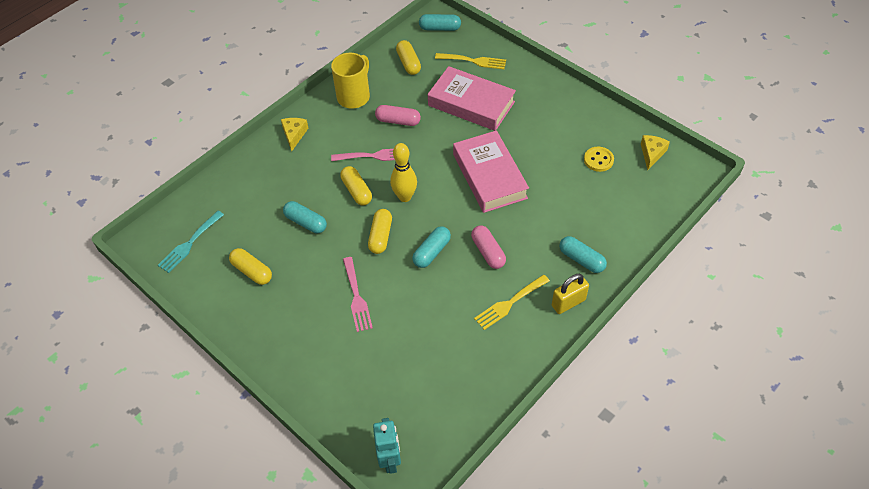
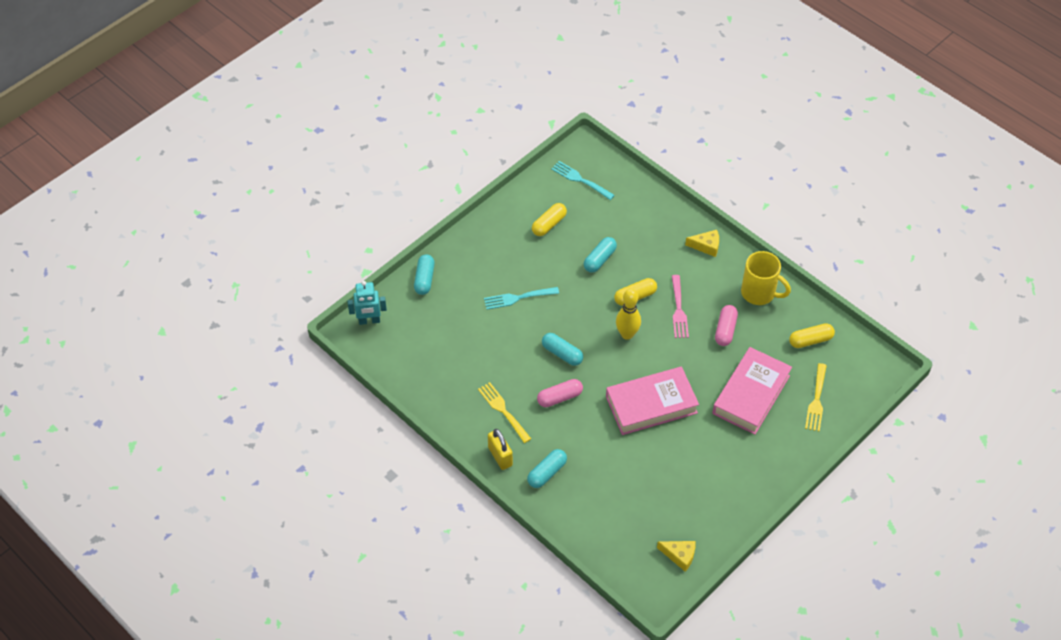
camera: 90 degrees right, 0 degrees up
(357, 297) = (517, 298): pink fork -> turquoise fork
(380, 236) = (581, 315): yellow capsule -> none
(440, 28) = (868, 371): turquoise capsule -> turquoise capsule (424, 279)
(598, 160) = (671, 504): yellow button -> none

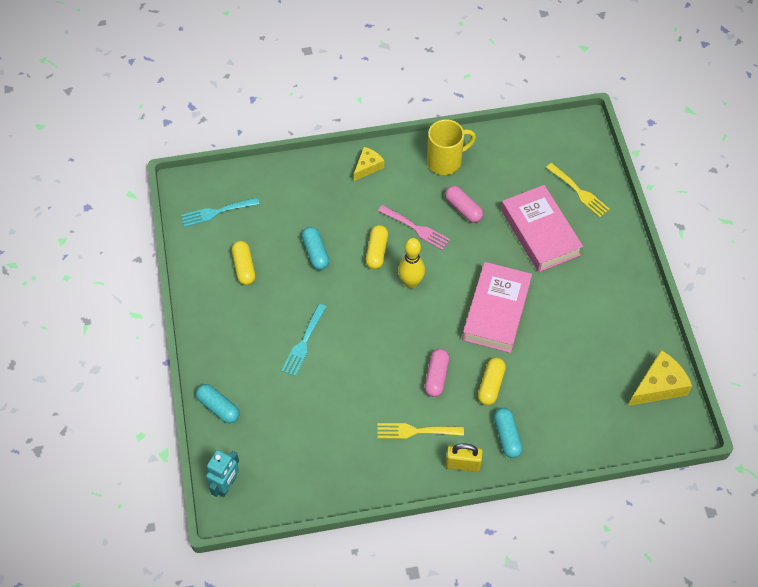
camera: 55 degrees left, 5 degrees up
(562, 354) = (392, 345): turquoise capsule -> none
(680, 555) = (658, 385): yellow cheese -> yellow cheese, size x1.61
(810, 340) = (519, 157): yellow capsule -> yellow capsule (491, 385)

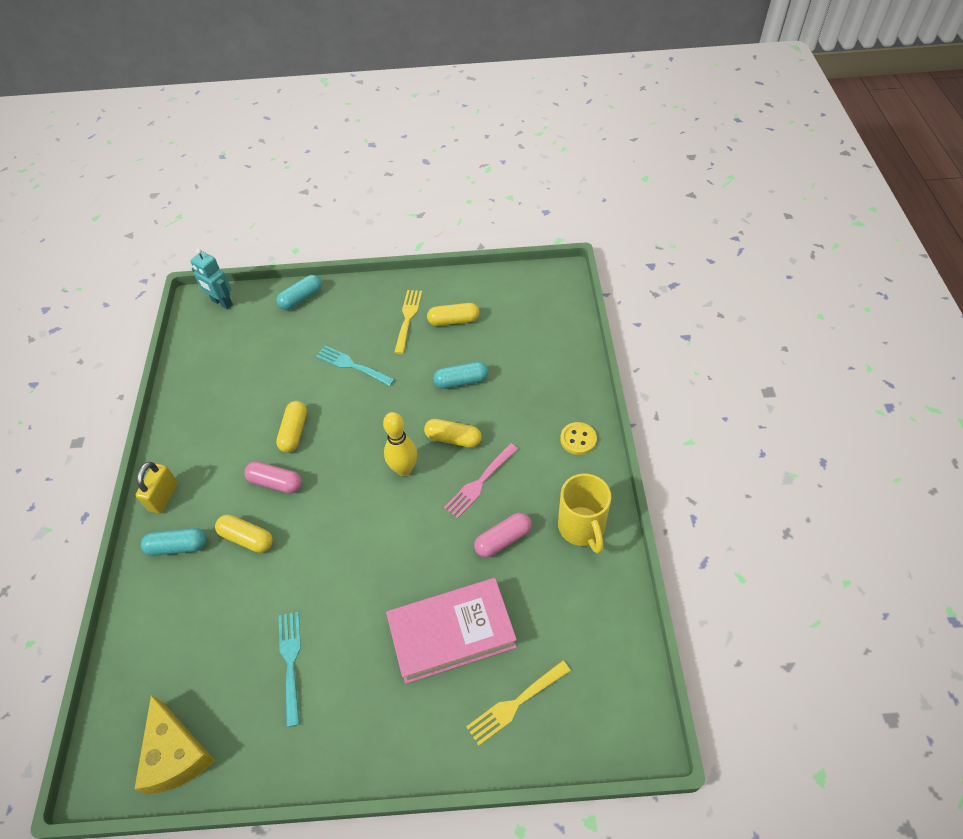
camera: 100 degrees right, 5 degrees down
(216, 212) = (526, 300): turquoise fork -> turquoise fork (290, 662)
(368, 166) = (578, 439): yellow cheese -> yellow button
(383, 374) = (294, 432): none -> yellow capsule
(415, 431) = (218, 456): yellow fork -> yellow fork (408, 318)
(496, 311) = (344, 559): pink book -> none

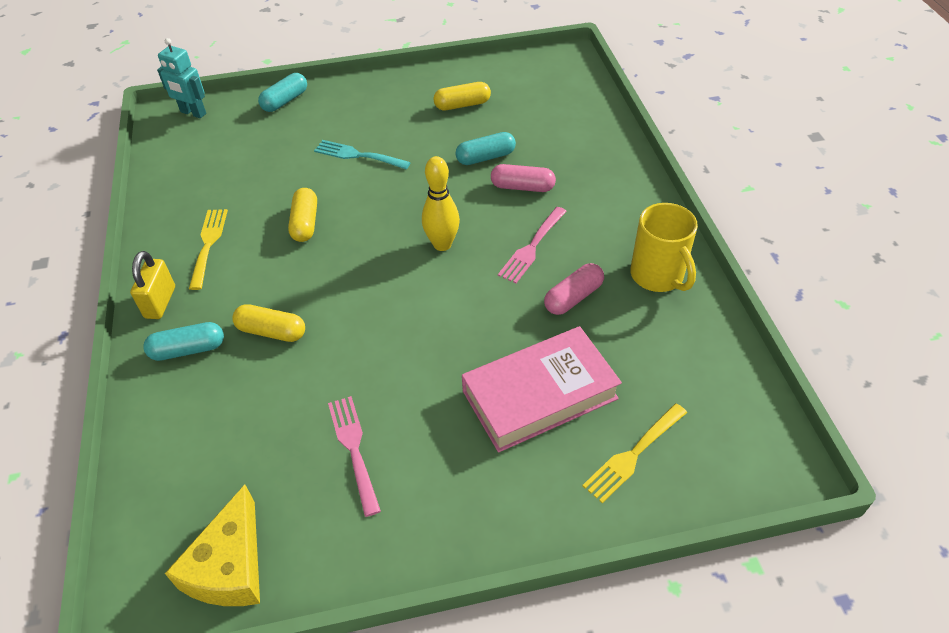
camera: 10 degrees left, 5 degrees down
(176, 754) = (230, 566): yellow cheese -> yellow cheese turned 45 degrees clockwise
(276, 482) = (294, 273): pink capsule -> pink capsule (522, 187)
(290, 662) = (353, 449): turquoise fork -> pink fork
(408, 318) = (410, 107): yellow fork -> yellow fork (208, 244)
(453, 439) = (491, 210): yellow capsule -> none
(578, 439) = (629, 196): yellow button -> none

